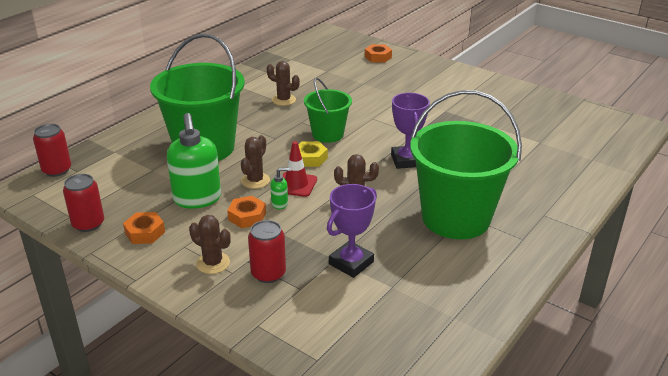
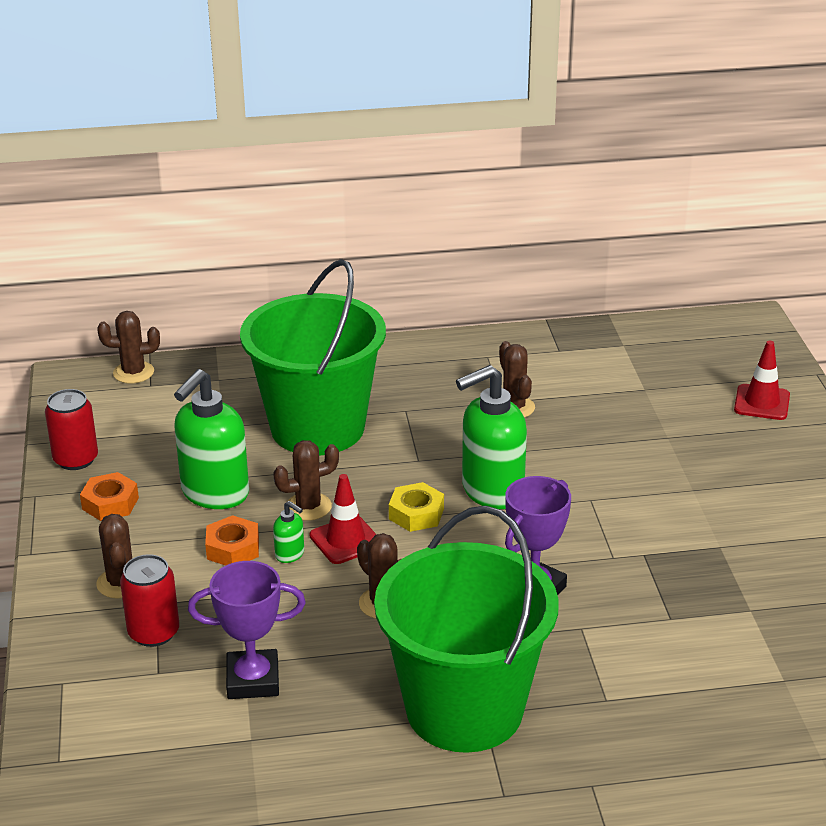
camera: 45 degrees right, 0 degrees up
(57, 170) = (133, 373): red can -> brown cactus
(327, 134) = (491, 491): green bucket -> green soap dispenser
(378, 57) = (761, 403): orange nut -> red traffic cone

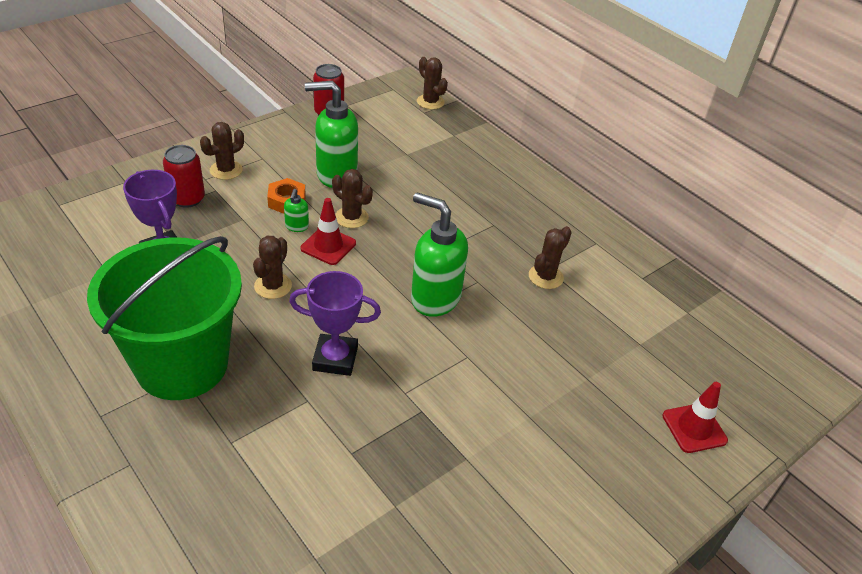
camera: 55 degrees right, 10 degrees up
(110, 503) = (297, 139): orange nut -> none
(317, 428) = (438, 192): green bucket -> none
(416, 514) = (380, 269): yellow nut -> none

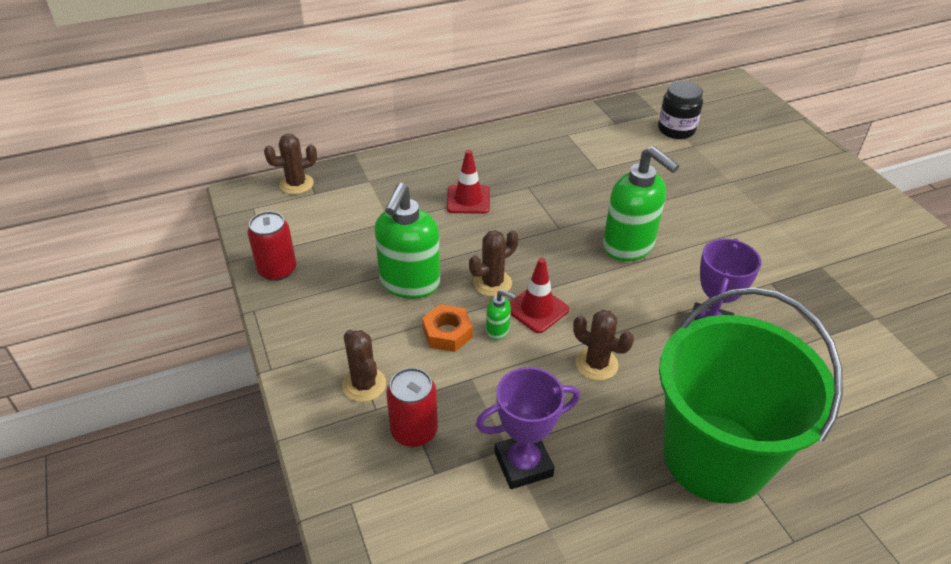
camera: 70 degrees left, 0 degrees up
(435, 298) = (629, 246): green soap dispenser -> green soap dispenser turned 90 degrees counterclockwise
(545, 277) = (608, 173): brown cactus -> none
(662, 328) = (676, 130): none -> black jar
(694, 428) = (779, 145): red traffic cone -> red traffic cone (468, 199)

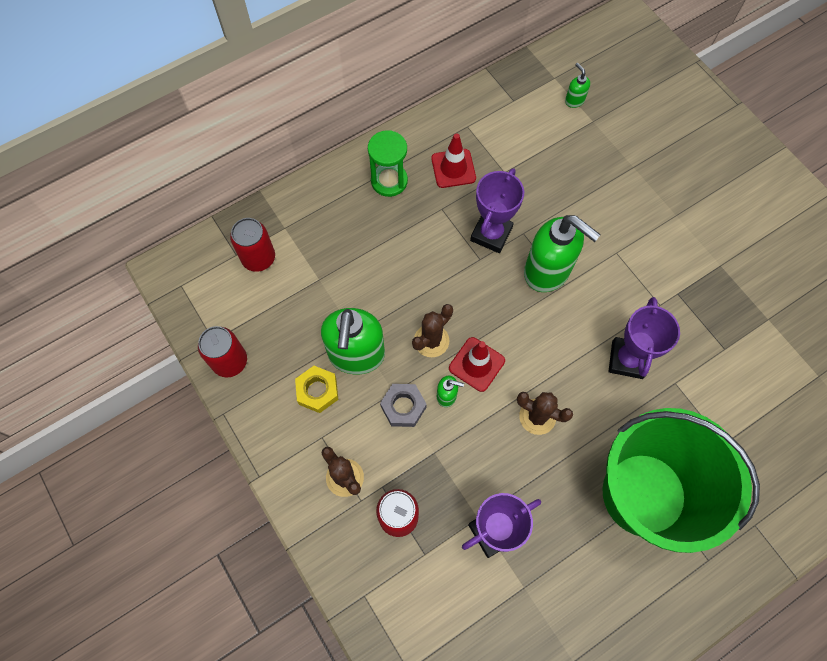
camera: 10 degrees left, 25 degrees up
(296, 184) = (214, 245): brown cactus -> none
(336, 198) = (258, 258): none -> red can
(359, 306) = (317, 391): none -> yellow nut
(447, 333) = (403, 407): orange nut -> grey nut
(468, 199) = (387, 237): red traffic cone -> red traffic cone (453, 168)
(481, 161) = (389, 181): none -> green hourglass
(574, 211) = (491, 234): none -> purple trophy
(676, 130) = (574, 100): black jar -> green soap dispenser

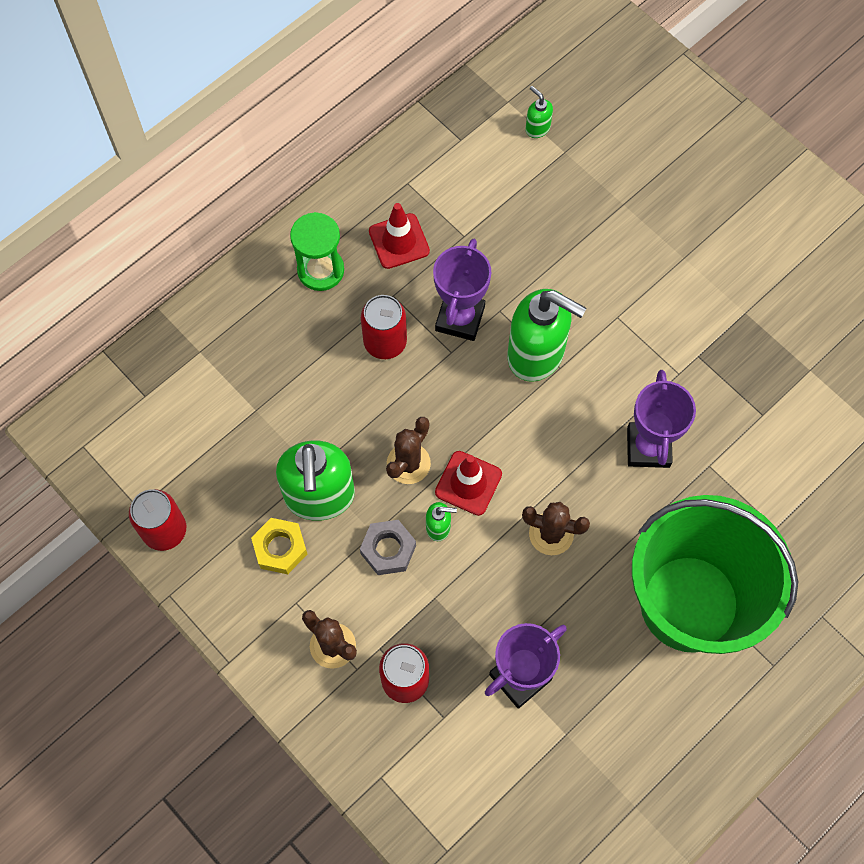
camera: 10 degrees left, 0 degrees up
(258, 258) = (174, 395): red can -> red can (385, 342)

